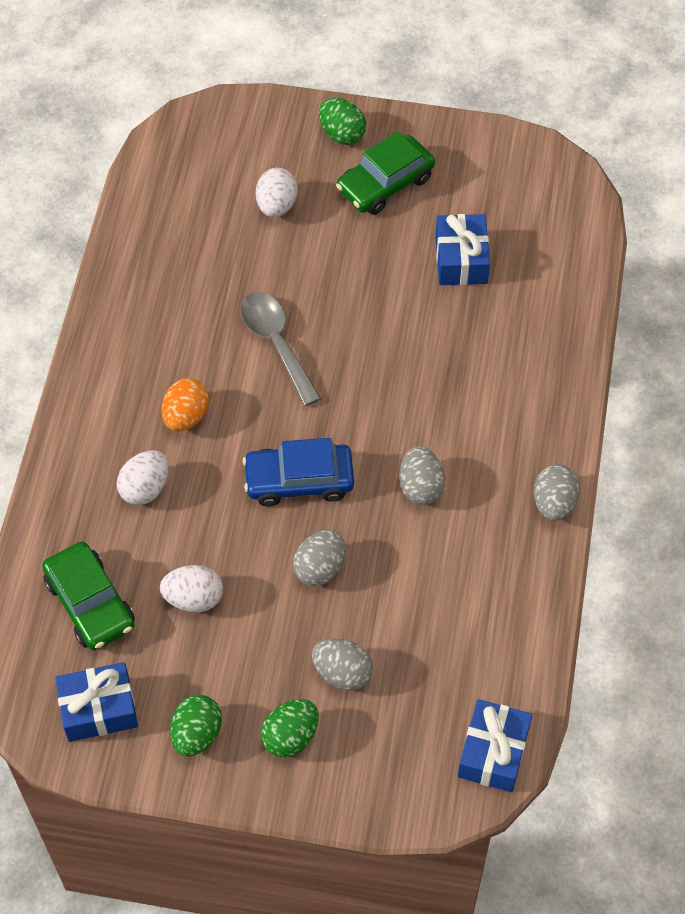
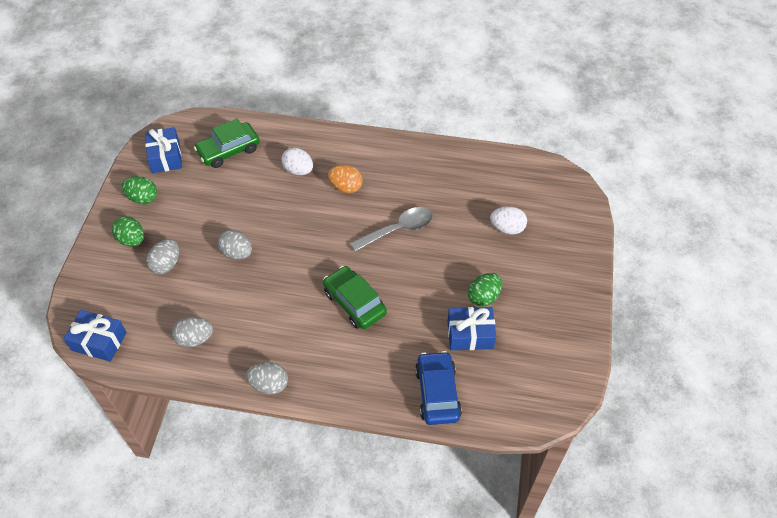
camera: 90 degrees right, 5 degrees down
(193, 598) = (225, 194): white egg -> none
(299, 480) = (298, 242): blue car -> blue car (437, 393)
(342, 134) = (573, 264): green egg -> green egg (483, 297)
(385, 183) = (532, 289): green car -> green car (354, 303)
(420, 486) = (288, 306): grey egg -> grey egg (195, 339)

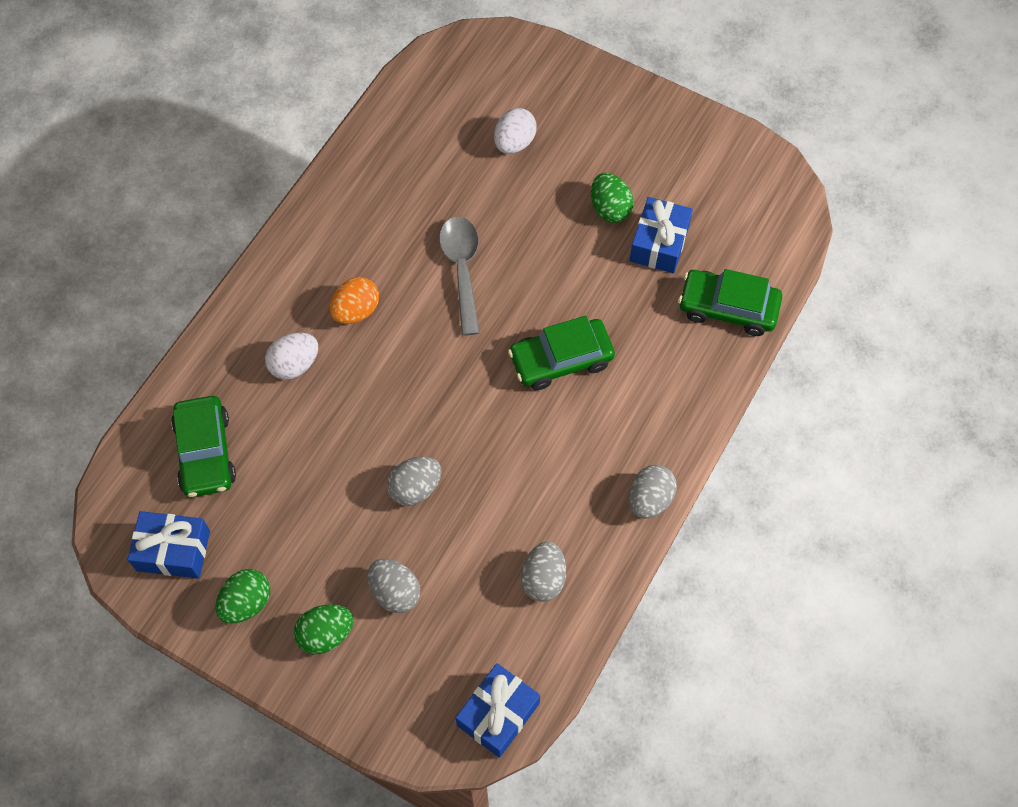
camera: 70 degrees left, 10 degrees up
(437, 393) = (728, 308): blue car -> green car

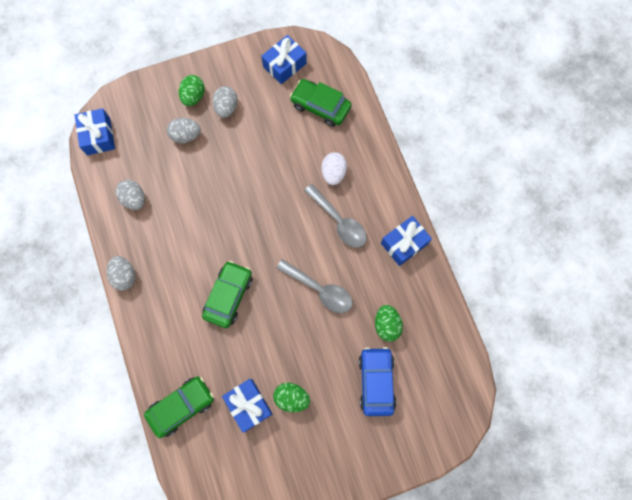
camera: 130 degrees right, 10 degrees up
(246, 603) = (235, 77): green egg -> green egg (386, 325)
(324, 223) = (404, 243): none -> blue gift
(356, 311) = (339, 221): orange egg -> grey spoon
(415, 488) = (224, 179): grey egg -> grey egg (226, 108)
(514, 143) = (376, 382): white egg -> blue car

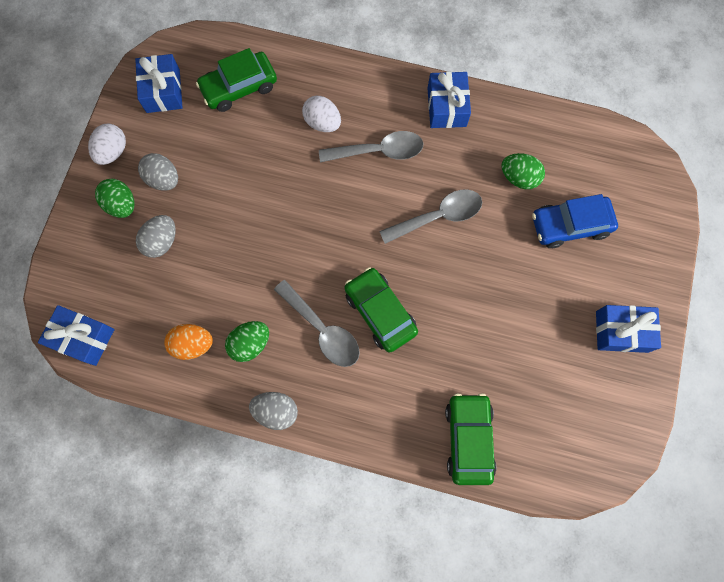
camera: 55 degrees left, 0 degrees up
(134, 199) = (193, 344): grey egg -> orange egg
(193, 268) = (322, 330): none -> grey spoon
(224, 67) = (113, 152): none -> white egg
(248, 405) = (513, 366): blue gift -> blue gift (621, 331)
(291, 397) = (533, 317): green egg -> green egg (250, 344)
(376, 382) = (570, 225): blue car -> blue car turned 45 degrees counterclockwise

